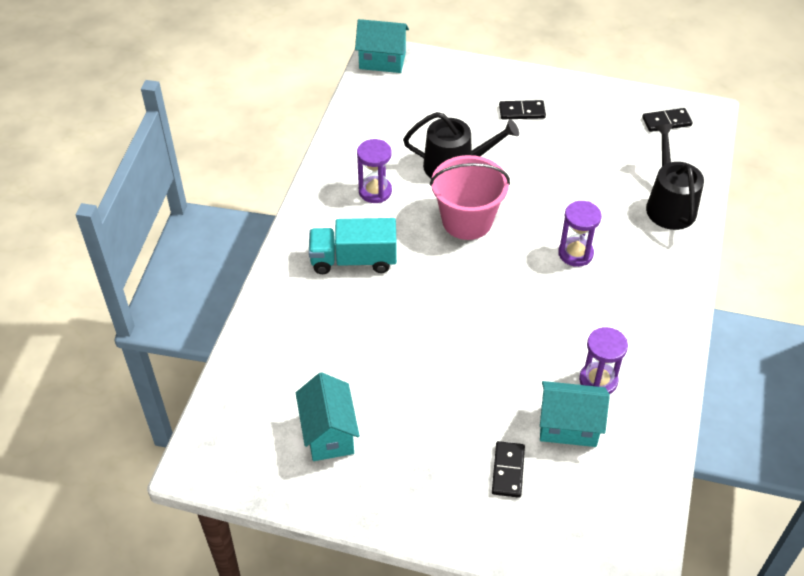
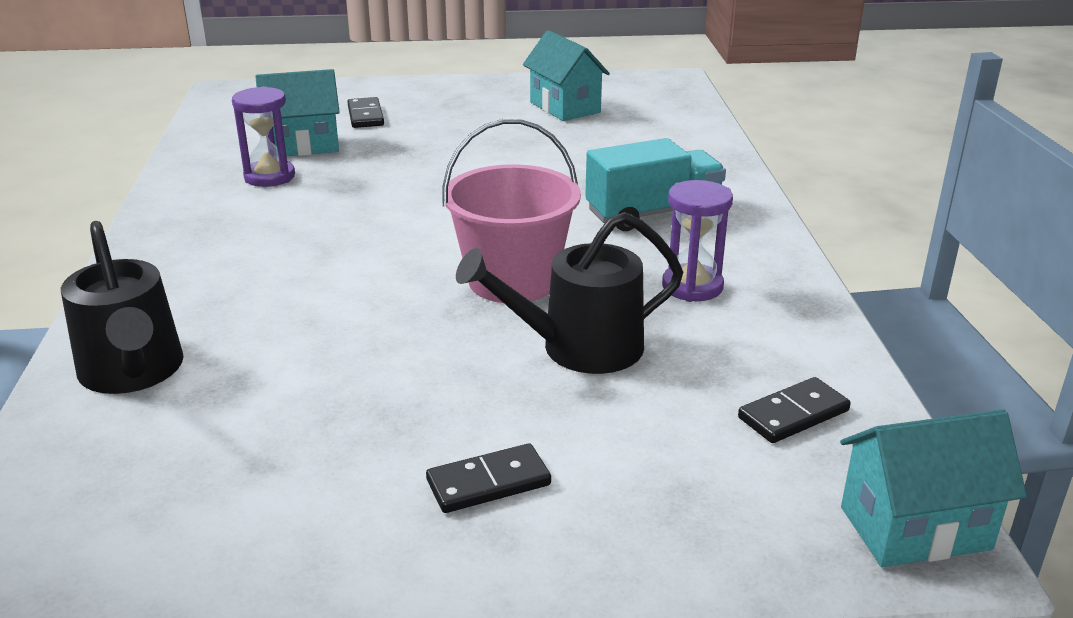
camera: 160 degrees right, 20 degrees down
(575, 253) = (315, 276): purple hourglass -> none
(666, 122) = (101, 546): black domino -> black domino (793, 414)

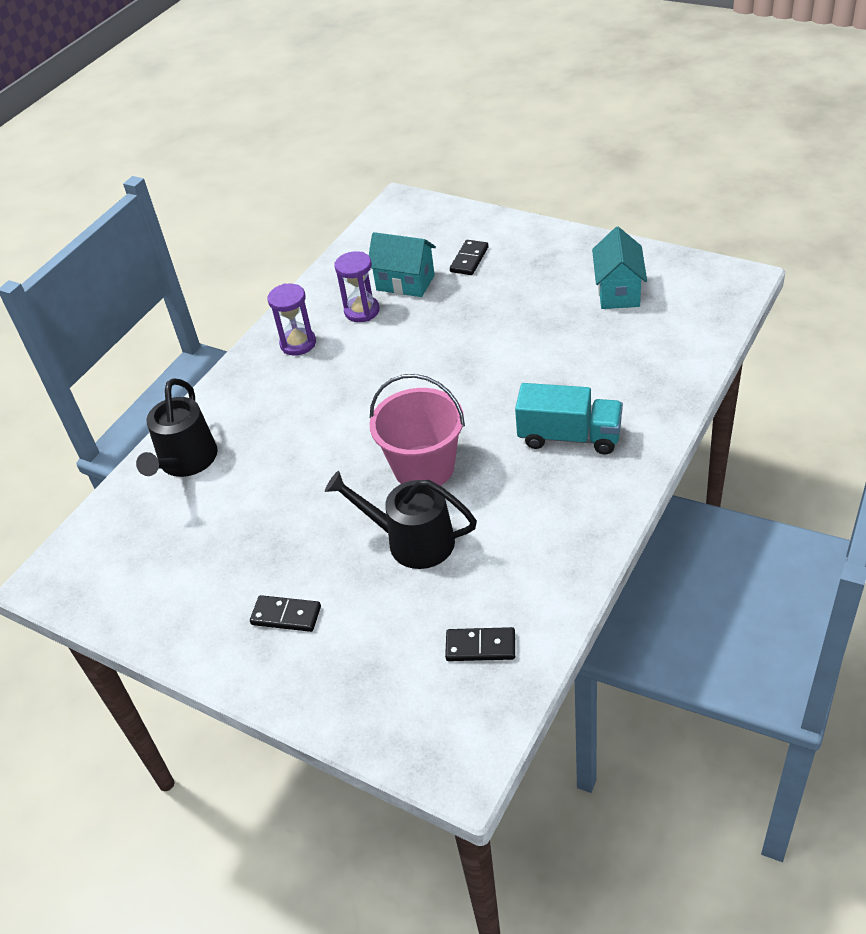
camera: 40 degrees right, 15 degrees up
(692, 286) = (526, 518): purple hourglass -> purple hourglass (298, 344)
(915, 528) = (462, 752): turquoise house -> none

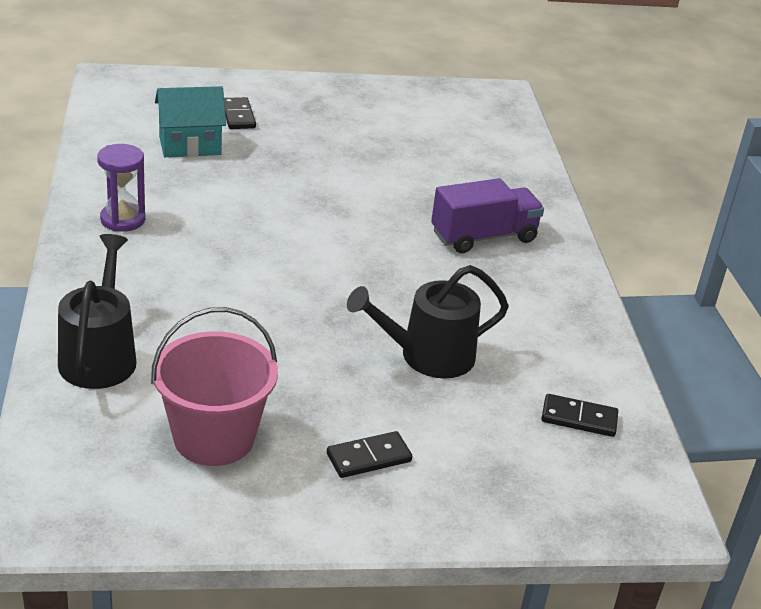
camera: 45 degrees left, 10 degrees down
(186, 461) = (99, 356): black watering can -> black watering can turned 150 degrees counterclockwise
(362, 311) = (167, 178): purple hourglass -> none
(424, 468) = (375, 294): pink bucket -> pink bucket (214, 438)
(480, 646) = (579, 418): black domino -> black domino turned 45 degrees clockwise
(569, 436) = (483, 237): turquoise truck -> purple truck
(618, 292) = (410, 119): turquoise house -> none

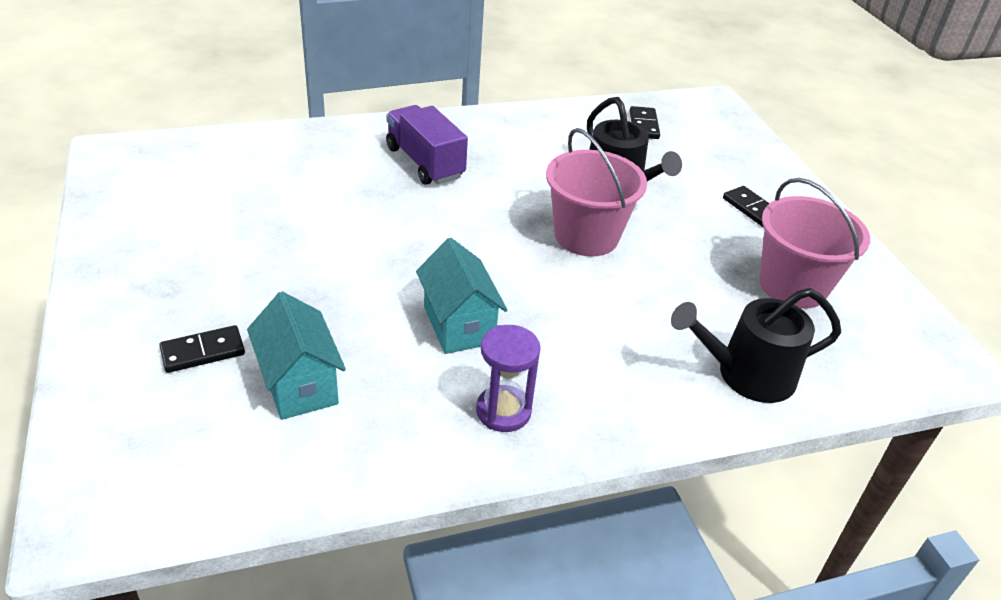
camera: 100 degrees left, 5 degrees up
(228, 216) = (458, 325): none -> turquoise house
(338, 311) = (586, 236): none -> pink bucket

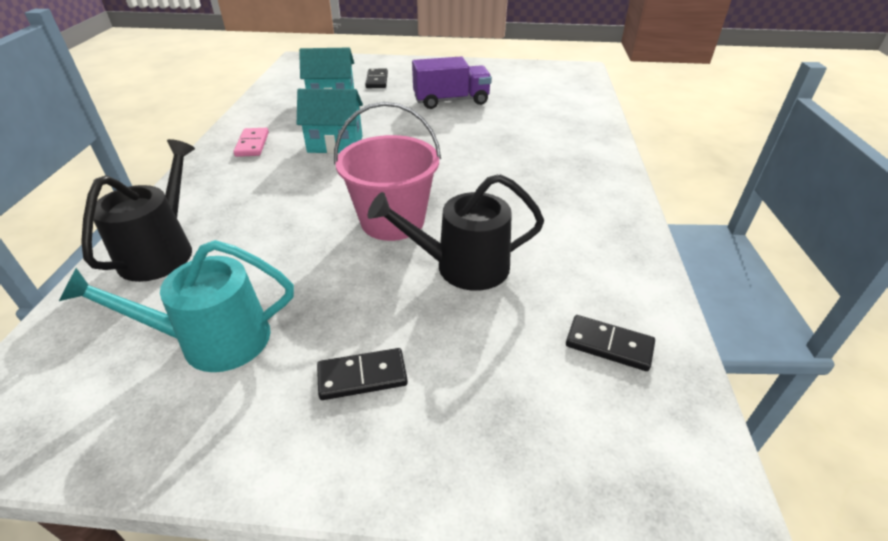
camera: 115 degrees right, 0 degrees up
(425, 162) = (543, 164): purple truck -> purple truck (451, 101)
(503, 411) = (252, 144): purple hourglass -> pink domino
(793, 286) = (214, 340): pink bucket -> turquoise watering can

